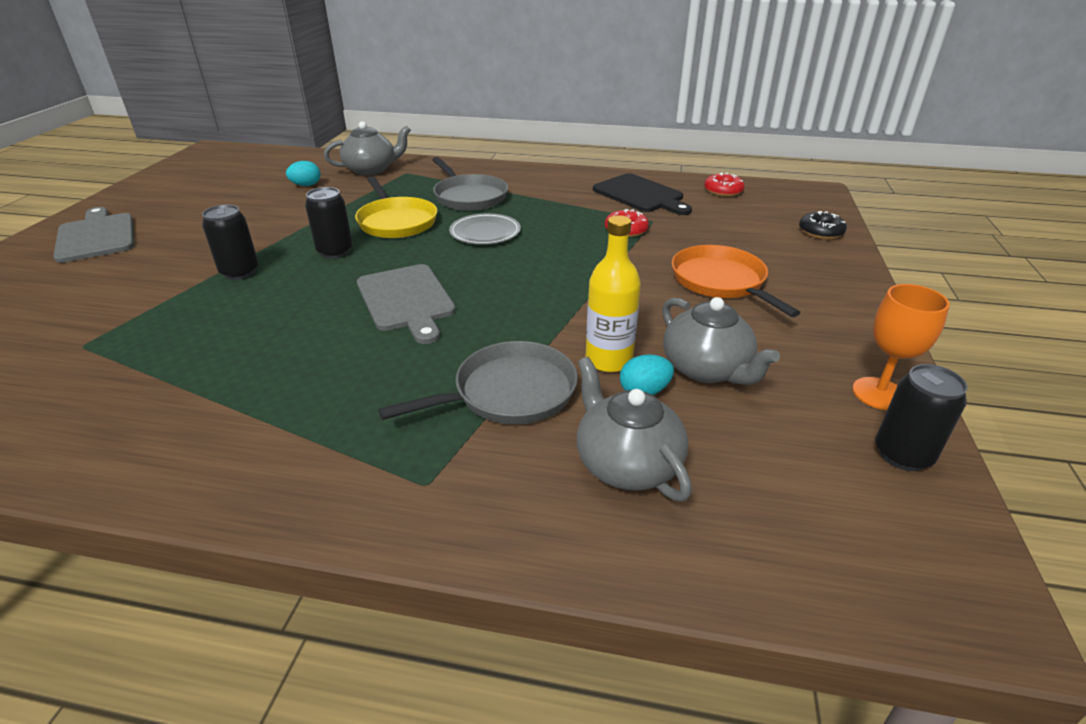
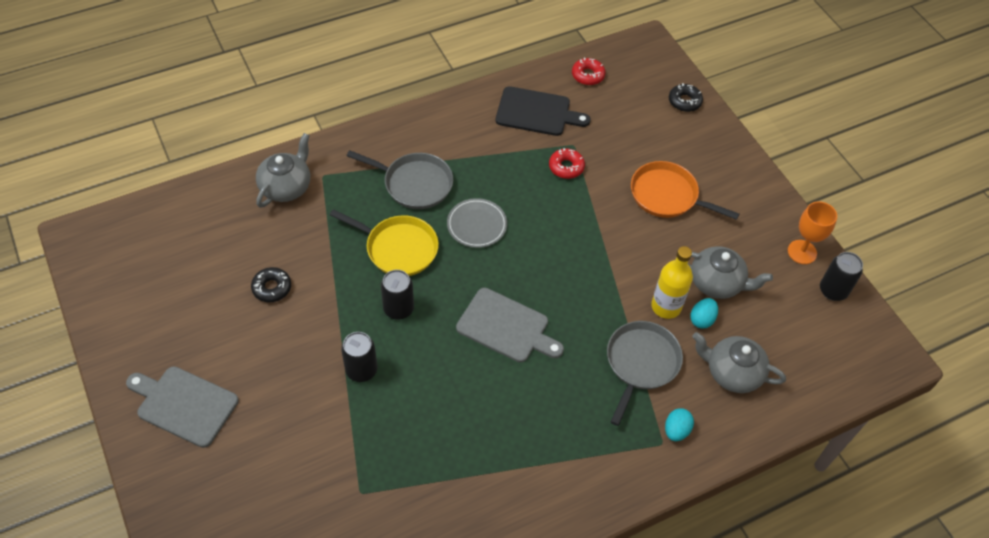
camera: 40 degrees left, 20 degrees up
(269, 207) = (272, 288): none -> black donut
(306, 185) = (260, 241): turquoise egg -> turquoise egg (676, 430)

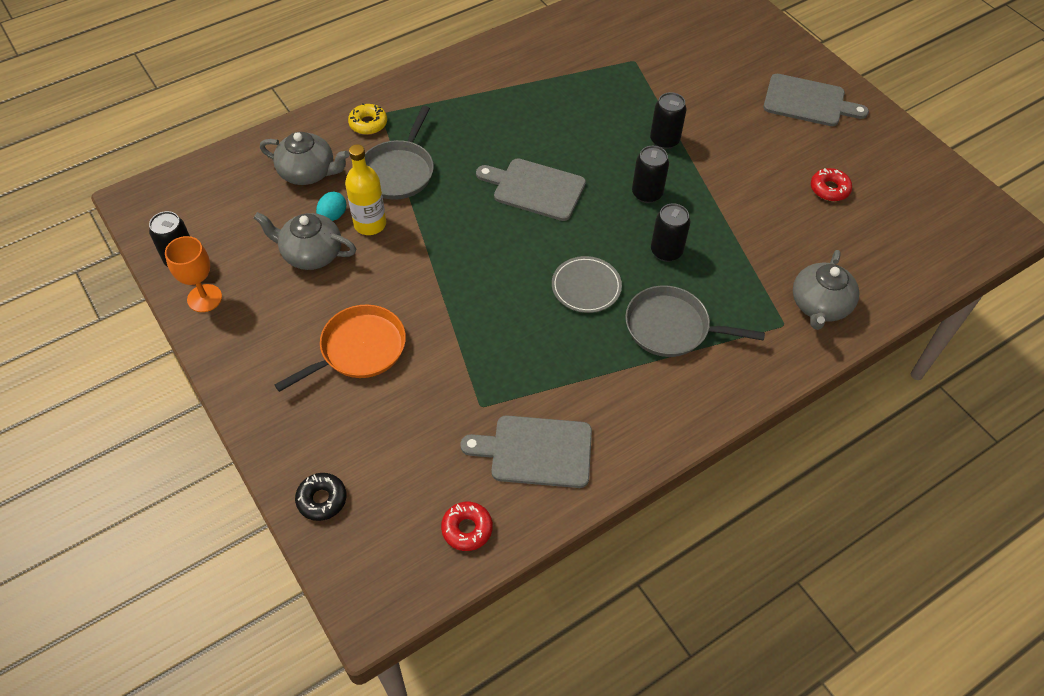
camera: 175 degrees right, 0 degrees up
(272, 288) = (781, 199): black donut -> none
(398, 248) = (666, 251): yellow pan -> black can
(537, 112) = (536, 451): black cutting board -> grey cutting board
(566, 167) = (488, 372): red donut -> red donut (829, 189)
(667, 195) = (359, 349): orange pan -> orange pan turned 60 degrees counterclockwise
(676, 430) = (368, 124): turquoise egg -> yellow donut

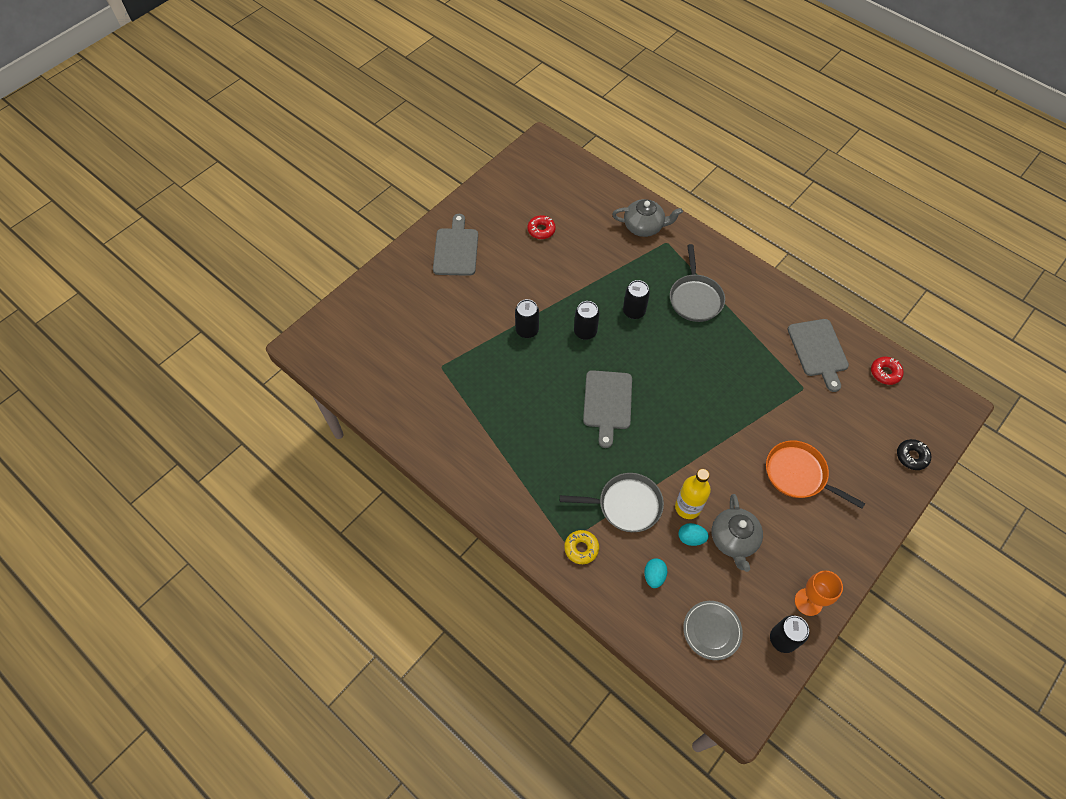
camera: 105 degrees left, 5 degrees up
(308, 172) = (654, 576): grey teapot -> turquoise egg
(586, 287) = (684, 351): grey plate -> grey plate (712, 630)

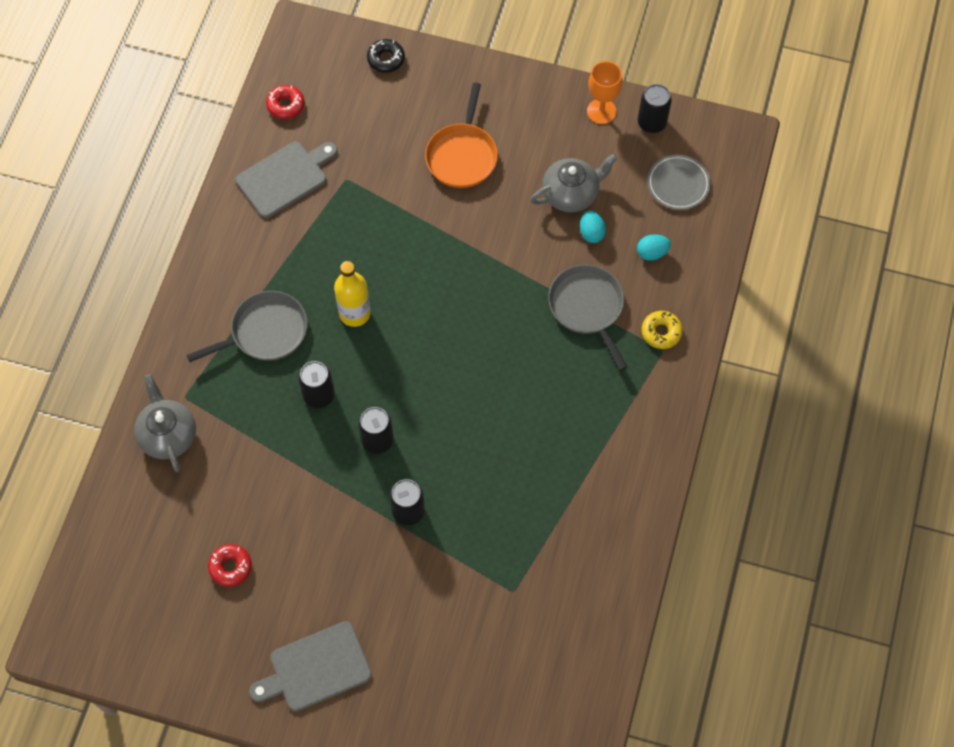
camera: 115 degrees left, 5 degrees up
(607, 403) = (469, 375): grey cutting board -> none
(688, 507) = (557, 247): yellow bottle -> yellow bottle (354, 313)

